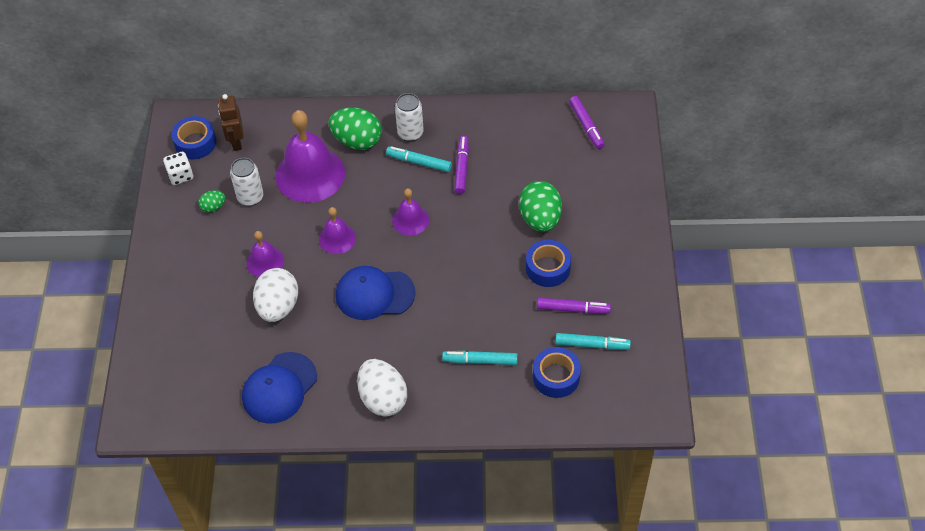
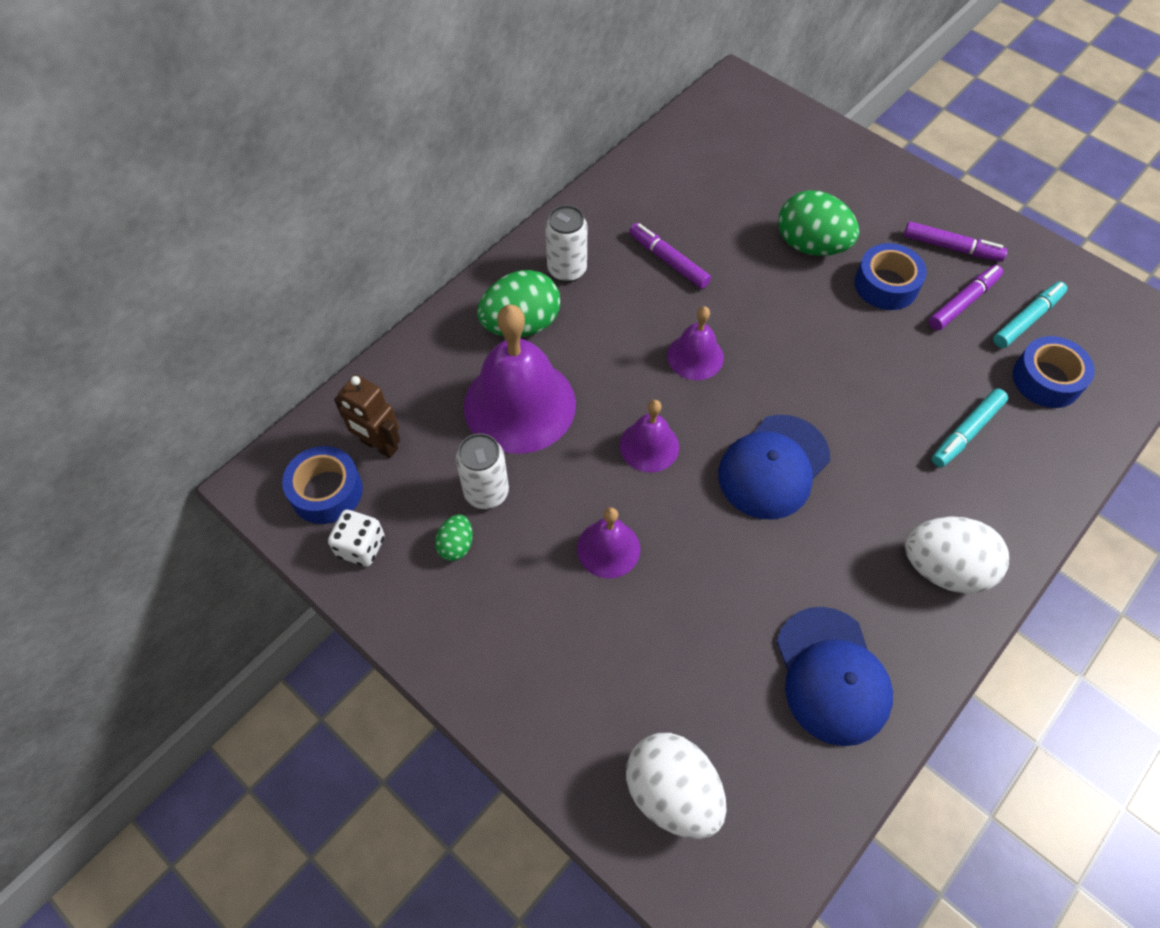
camera: 50 degrees left, 5 degrees up
(278, 307) = (696, 584): white egg -> white egg (672, 792)
(419, 162) = (618, 291): turquoise marker -> none
(586, 126) = (722, 127): purple marker -> purple marker (951, 248)

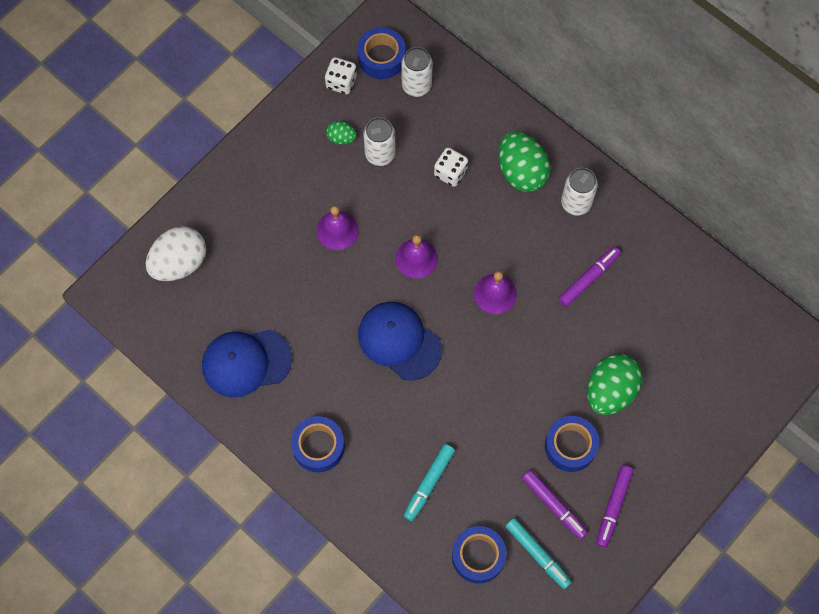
camera: 90 degrees right, 10 degrees up
(379, 445) = (416, 85): brown robot -> white can
(519, 404) = (450, 173): purple bell -> white dice
(944, 568) = (318, 446): white egg -> blue tape
(966, 432) = (429, 483): turquoise marker -> turquoise marker turned 105 degrees counterclockwise

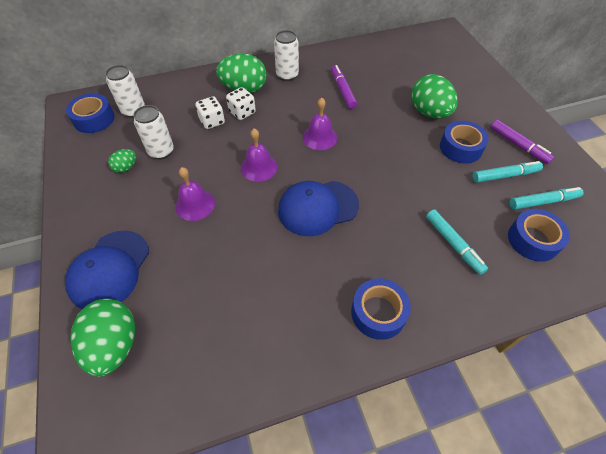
camera: 60 degrees left, 15 degrees down
(179, 263) = (114, 345): white egg -> green egg
(246, 362) = (258, 335): blue cap -> blue cap (109, 270)
(341, 82) = (85, 148): white dice -> white dice (242, 112)
(554, 505) = (505, 175): purple marker -> turquoise marker

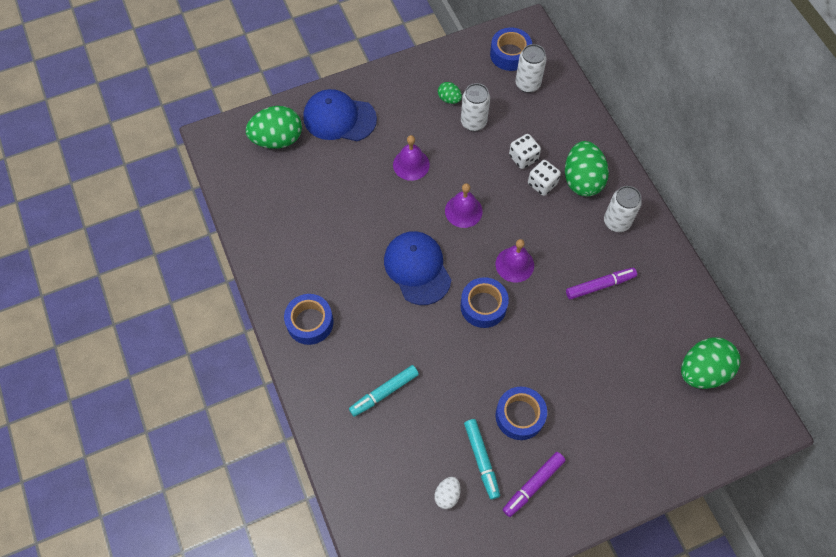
camera: 85 degrees right, 10 degrees up
(429, 112) = (576, 385): green egg -> green egg (702, 371)
(533, 240) = (395, 472): blue tape -> blue tape (483, 306)
(543, 202) = (447, 495): turquoise marker -> white egg

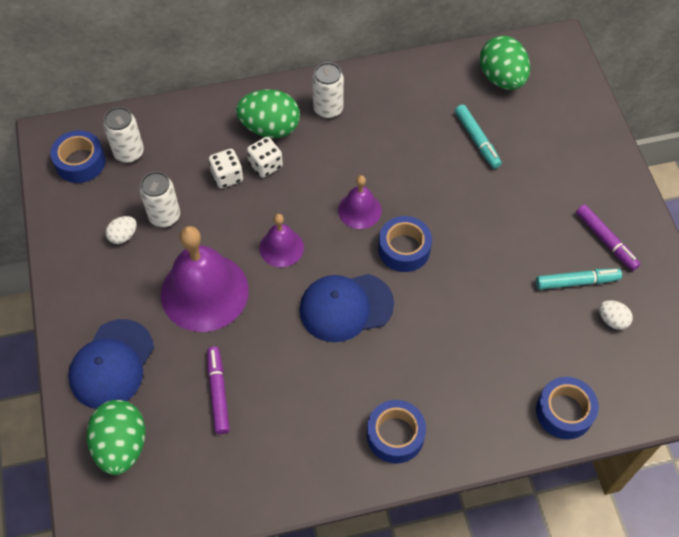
camera: 80 degrees left, 5 degrees down
(384, 392) = (493, 365): turquoise marker -> turquoise marker (477, 140)
(411, 164) = (204, 292): purple bell -> purple bell, size x1.93
(449, 99) = (123, 236): green egg -> white egg
(519, 415) = (532, 238): blue tape -> blue tape (564, 412)
(600, 285) = (398, 139): purple marker -> purple marker (218, 392)

